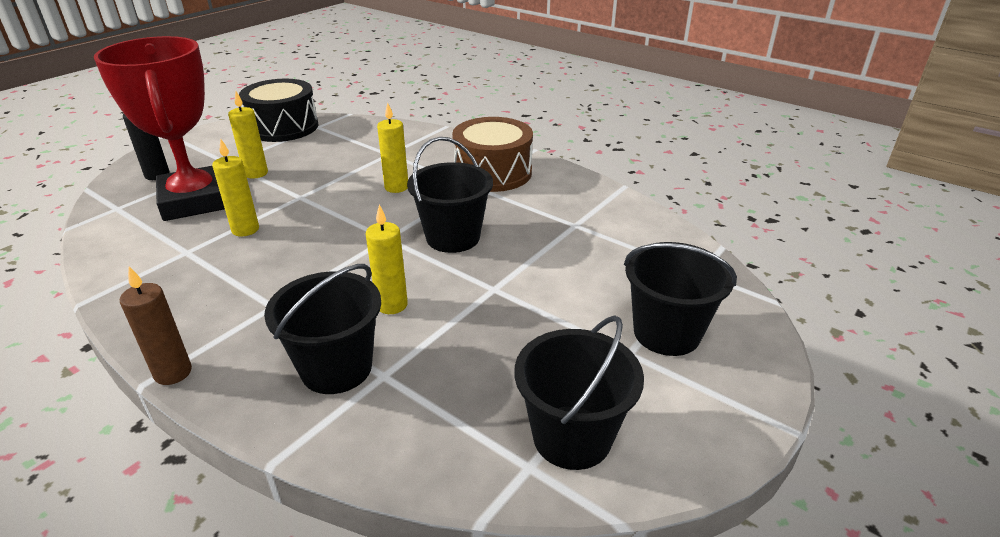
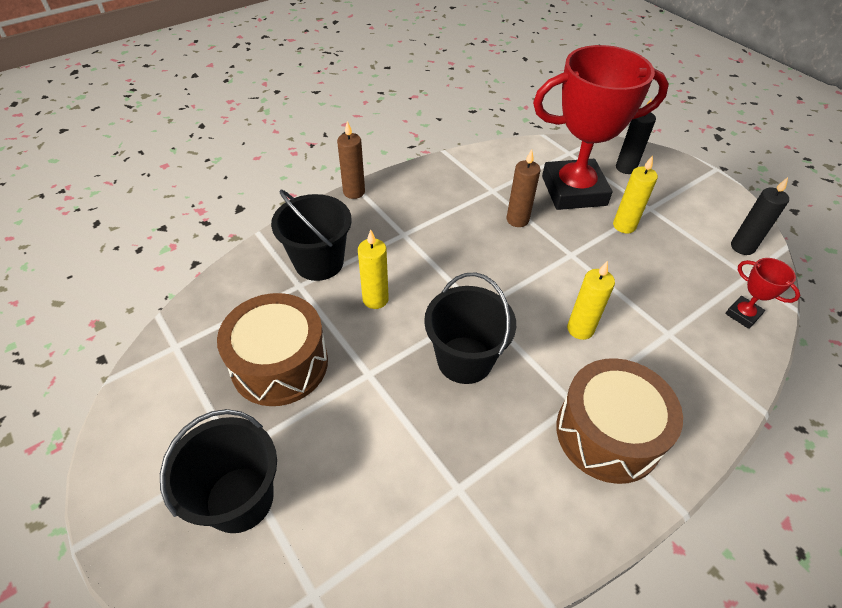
camera: 105 degrees right, 15 degrees up
(245, 230) = (517, 220): yellow candle -> brown candle
(283, 127) = (742, 247): black drum -> black candle
(361, 129) = (743, 314): none -> red trophy
(510, 354) = (280, 363): none -> brown drum
(572, 437) = (180, 378): black bucket -> none

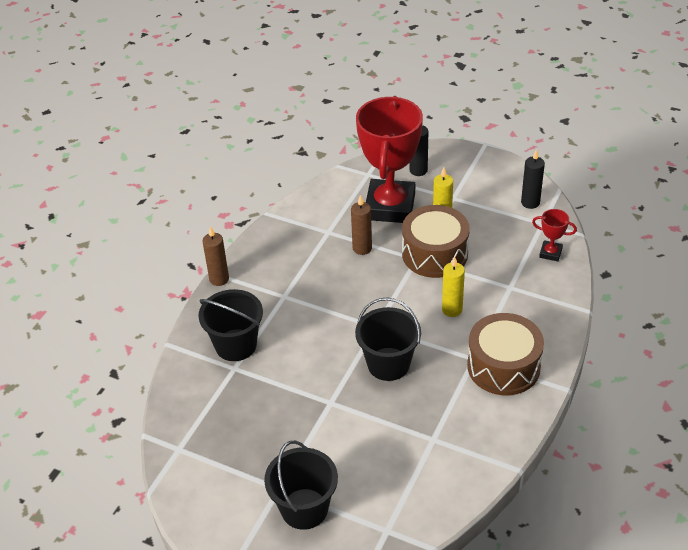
camera: 25 degrees left, 5 degrees down
(280, 363) = (264, 424): brown drum -> brown drum (434, 254)
(375, 299) = (298, 352): yellow candle -> none
(573, 191) = (390, 206): red trophy -> red trophy turned 45 degrees counterclockwise

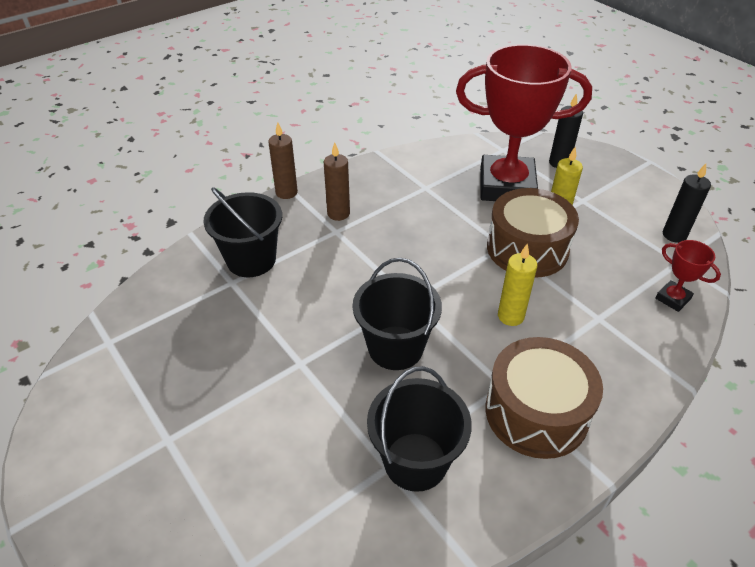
camera: 25 degrees right, 0 degrees up
(304, 509) = (173, 482): black bucket -> black bucket (415, 461)
(362, 248) = (450, 215): brown candle -> brown candle (338, 213)
(390, 206) = (506, 186): red trophy -> red trophy turned 60 degrees clockwise

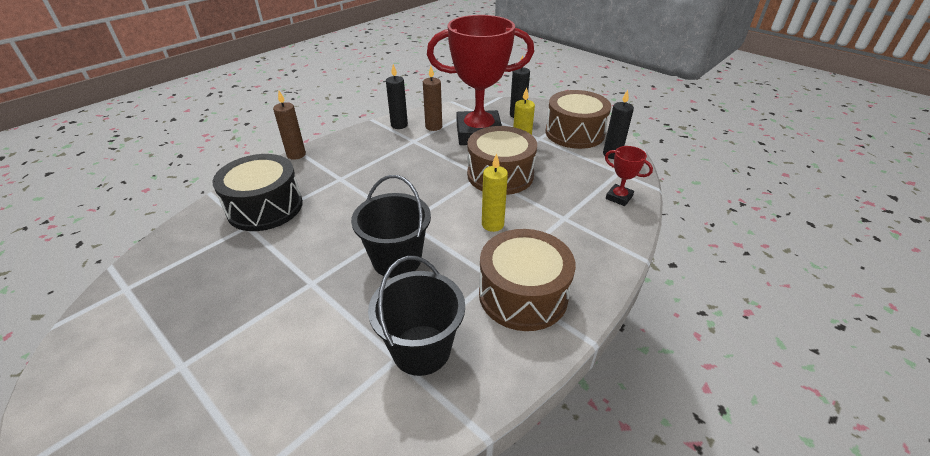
camera: 10 degrees left, 5 degrees down
(251, 260) = (265, 207): black bucket -> black drum
(338, 213) = (342, 165): brown candle -> brown candle (433, 127)
(409, 163) = (399, 125): none -> black candle
(630, 198) = (574, 133): none -> brown drum

